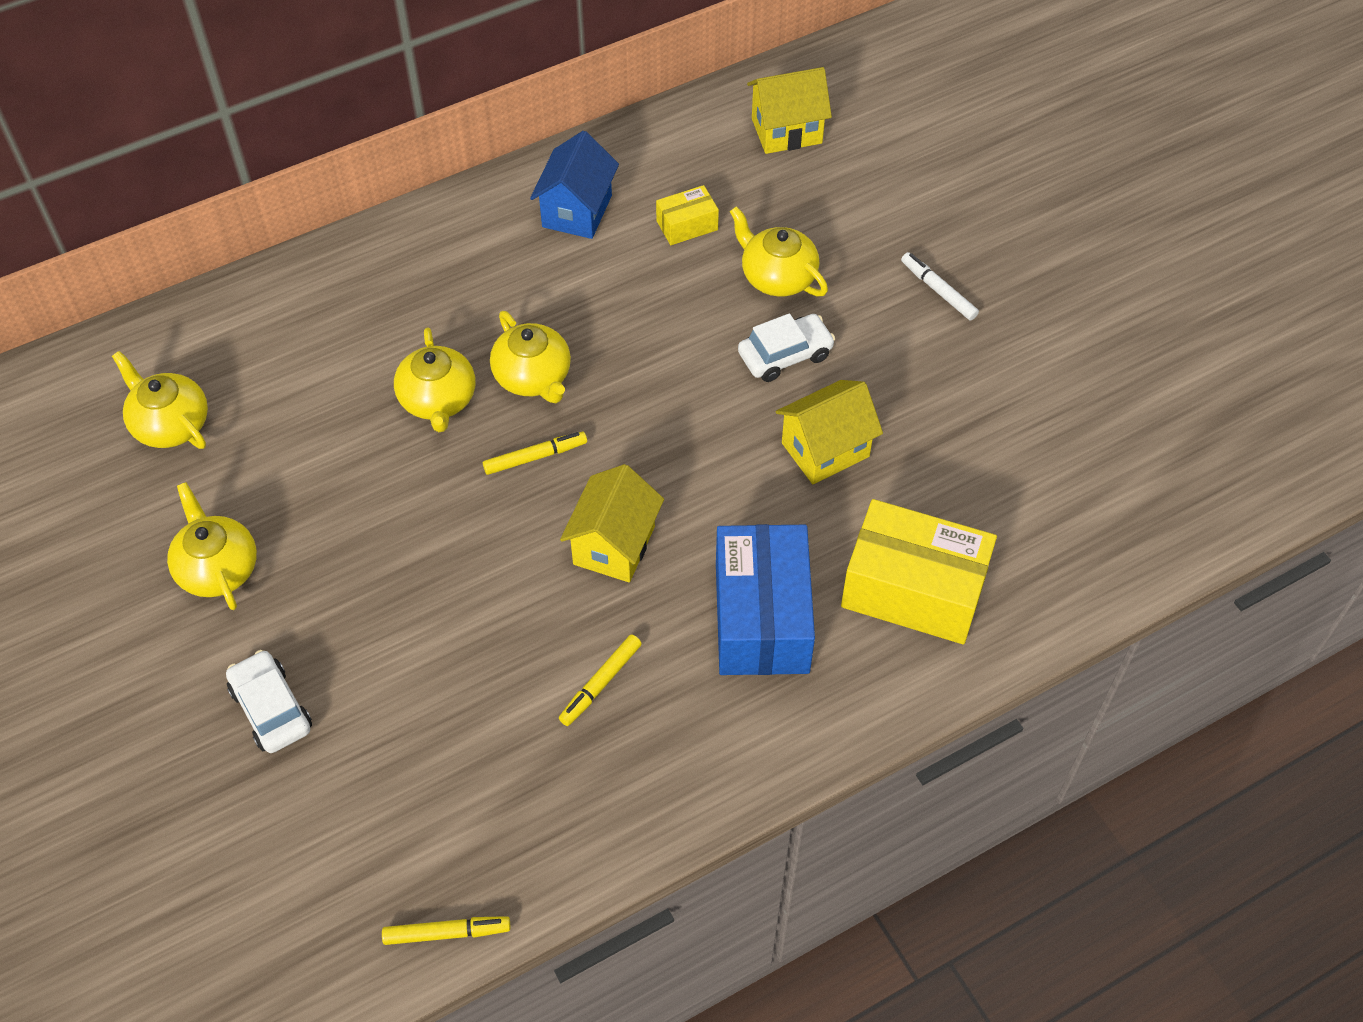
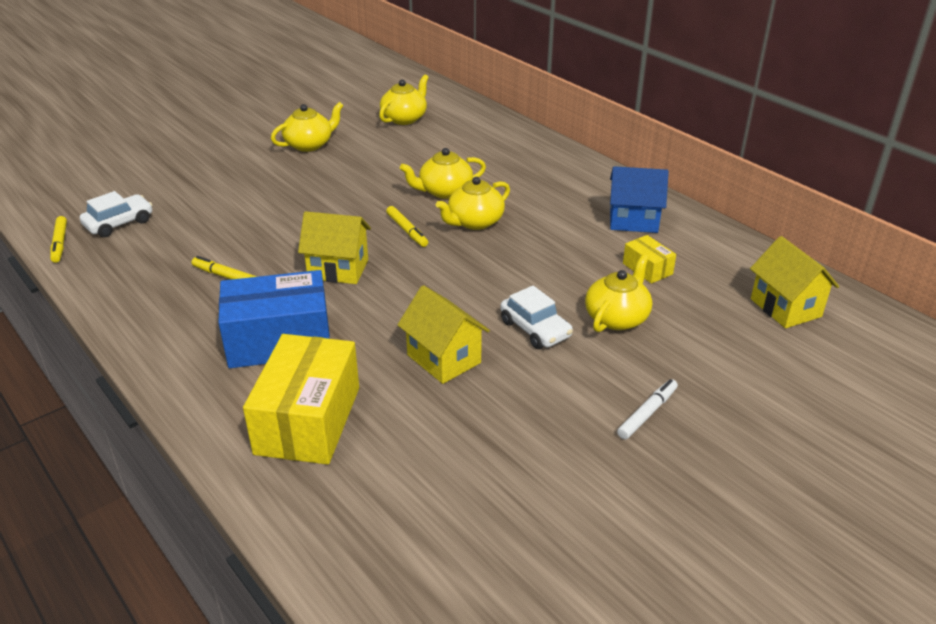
camera: 80 degrees right, 20 degrees down
(271, 709) = (217, 172): white car -> white car (119, 223)

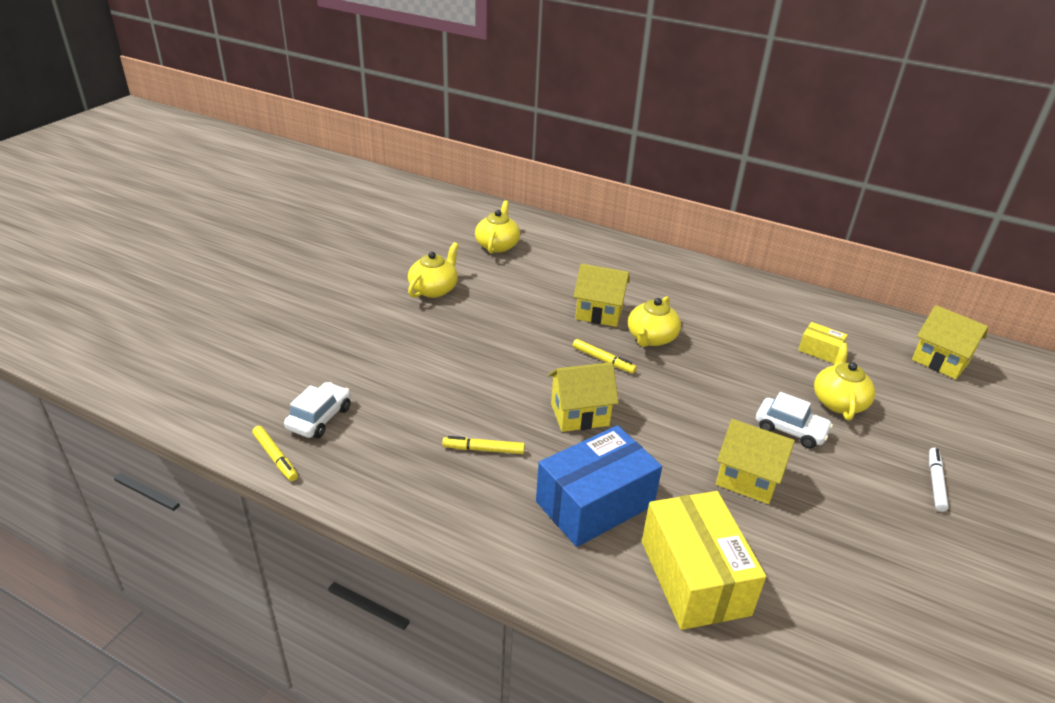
camera: 25 degrees left, 0 degrees up
(444, 191) = (599, 313): yellow teapot -> yellow house
(633, 221) = (771, 309): blue house -> none

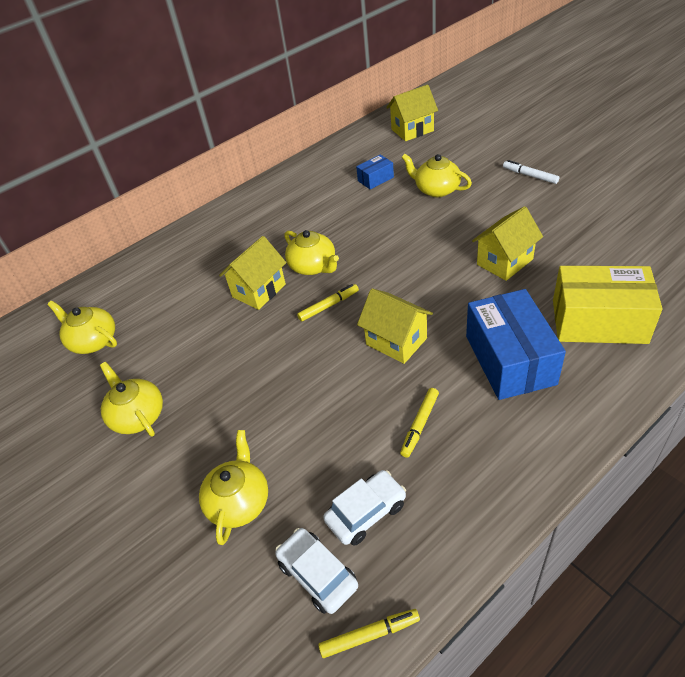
camera: 60 degrees left, 10 degrees up
(372, 361) = (239, 501): none -> yellow teapot
(579, 414) = (396, 341): yellow house -> yellow house turned 60 degrees counterclockwise
(790, 430) = (458, 223): white car -> white car (366, 512)
(819, 351) = (375, 179): yellow box -> blue box

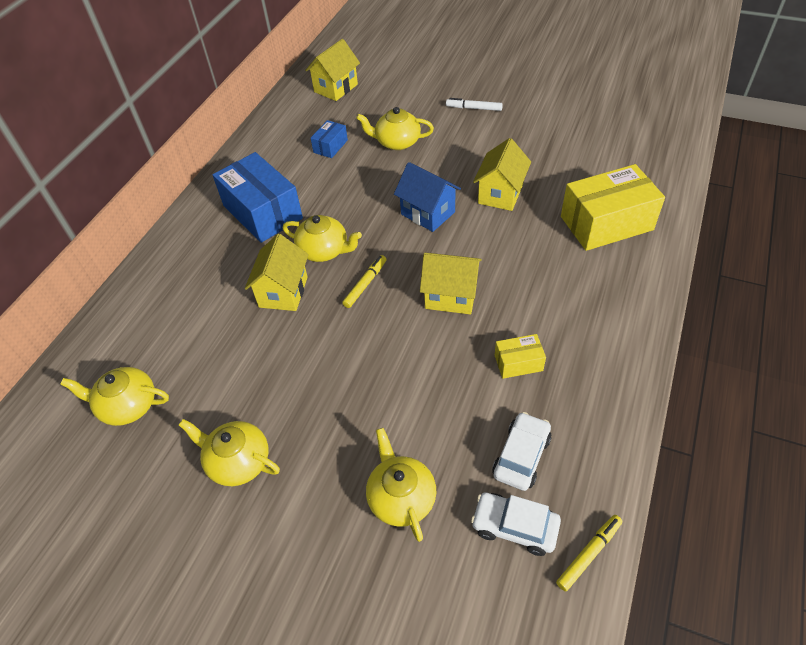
camera: 30 degrees left, 5 degrees up
(420, 425) = (518, 363): yellow marker -> yellow box
(424, 260) = (428, 213): none -> blue house
(510, 359) = (557, 279): blue box -> blue box (262, 212)

